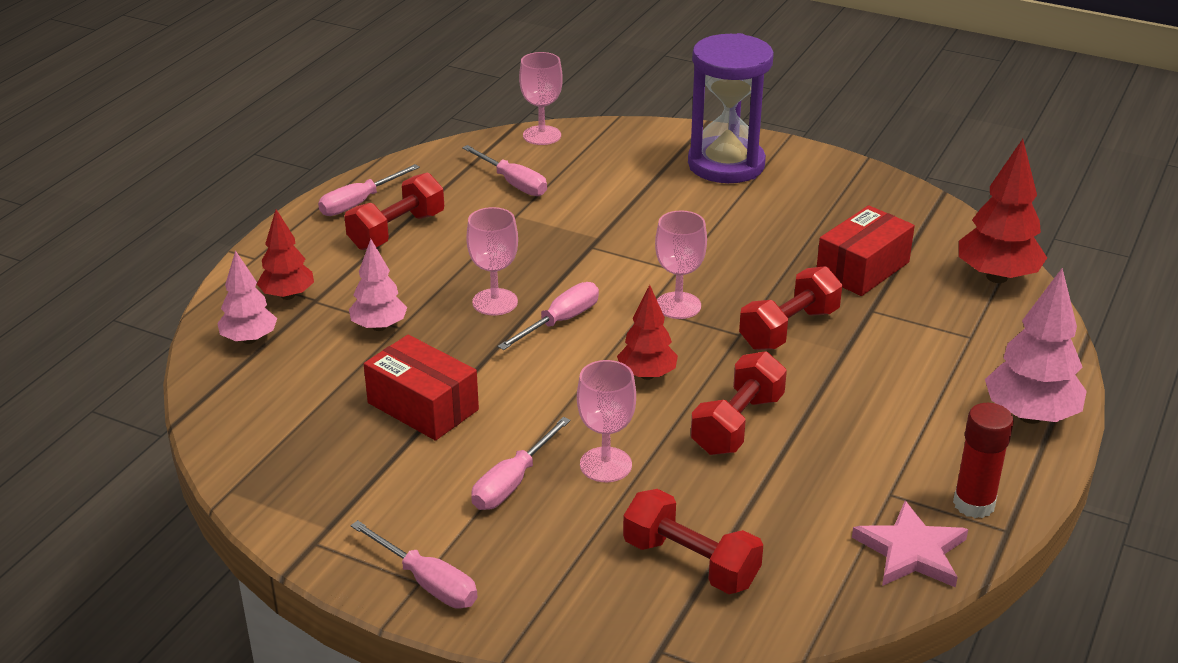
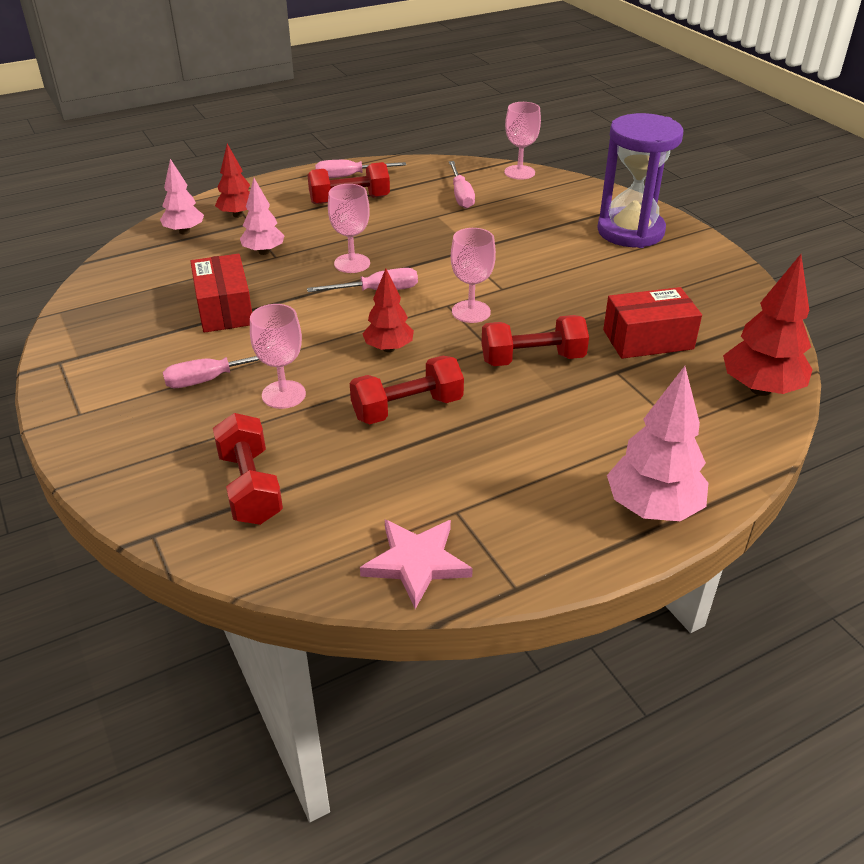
camera: 35 degrees right, 5 degrees up
(427, 582) = (83, 416): pink screwdriver -> none
(974, 504) = (514, 553): red glue stick -> none

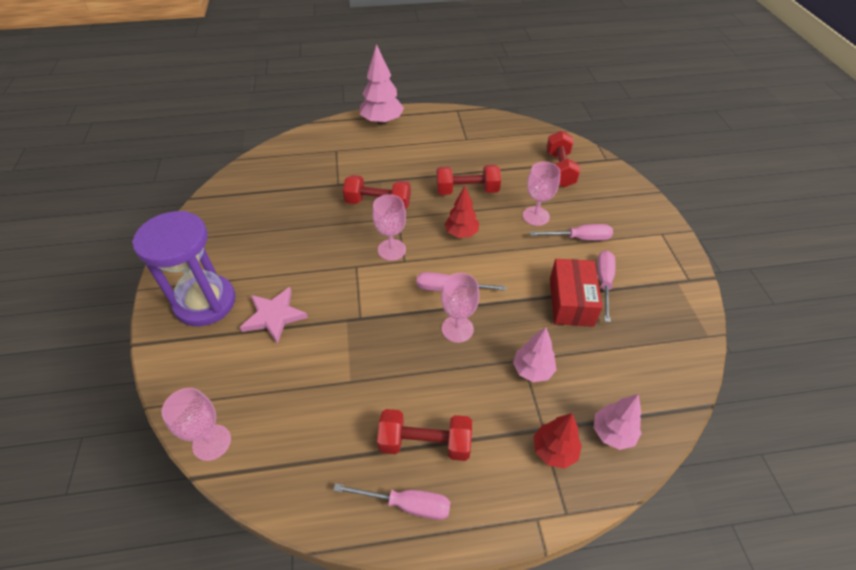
camera: 160 degrees left, 10 degrees up
(416, 563) = (492, 125): pink star -> pink star (274, 316)
(461, 195) = (305, 412): pink screwdriver -> pink screwdriver (604, 283)
(648, 339) = (300, 199): red box -> none
(760, 389) = (275, 157): red tree -> none

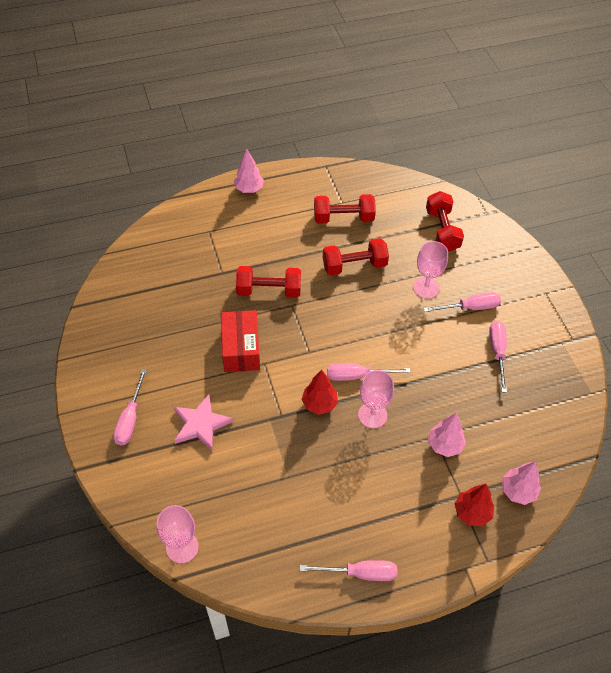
camera: 10 degrees left, 5 degrees up
(205, 302) = (130, 419): purple hourglass -> pink screwdriver
(382, 122) = (249, 189): pink tree -> pink tree, size x0.64
(391, 250) = (294, 341): pink goblet -> none
(425, 443) = (364, 521): red dumbbell -> red dumbbell (343, 218)
(461, 233) = (357, 315): red tree -> red tree (319, 404)
(571, 301) = (470, 375): red box -> red box (241, 348)

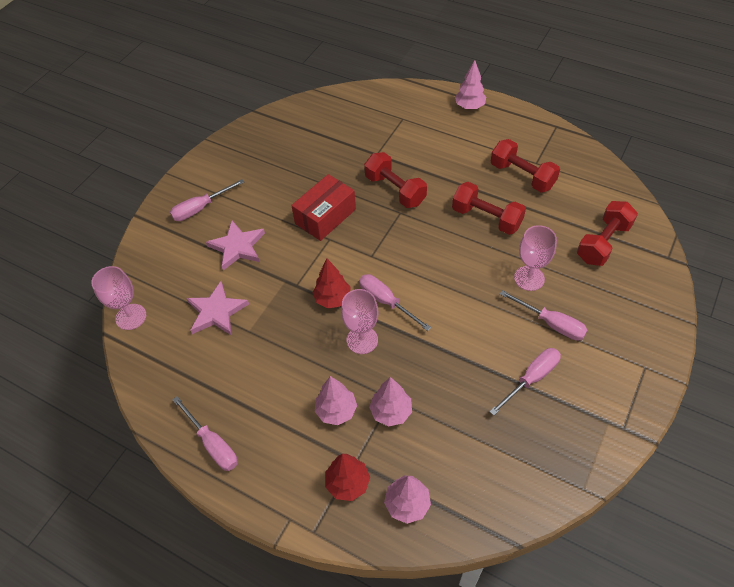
camera: 50 degrees right, 0 degrees up
(246, 484) = (216, 311): none -> pink star
(412, 475) = (336, 411): none -> pink tree

